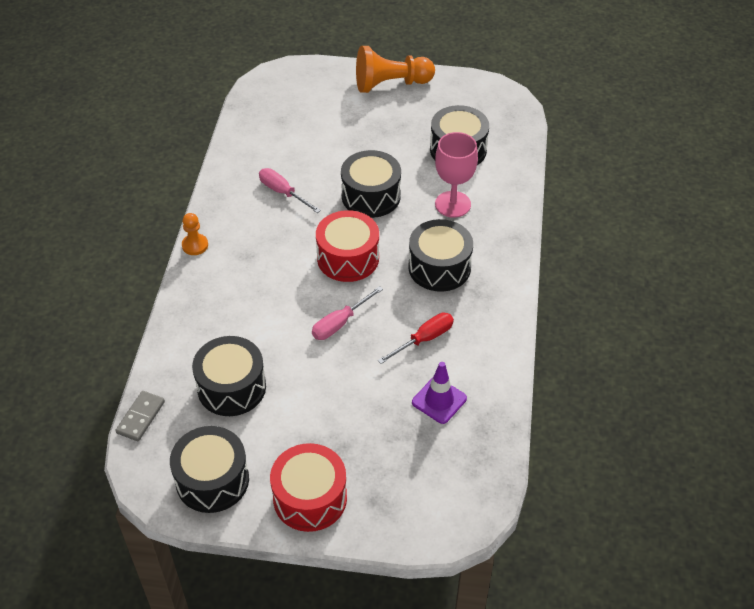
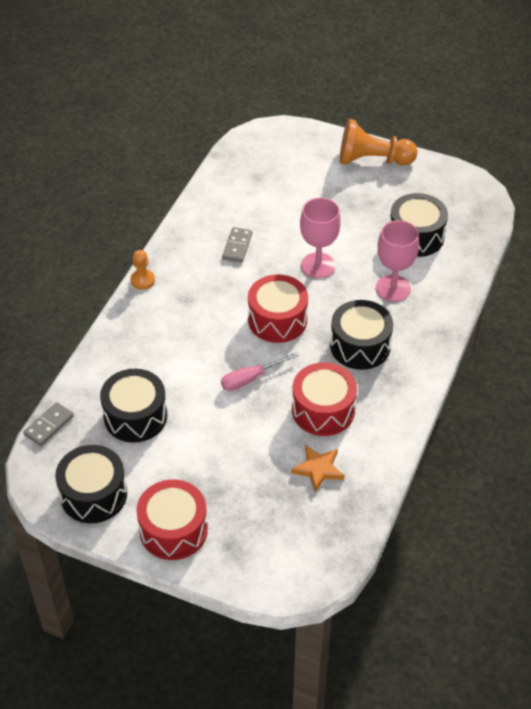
camera: 15 degrees right, 0 degrees up
(283, 192) = (237, 246): pink screwdriver -> grey domino
(371, 196) = (318, 265): black drum -> pink goblet
(424, 339) = (323, 410): red screwdriver -> red drum
(439, 400) = (318, 469): purple traffic cone -> orange star

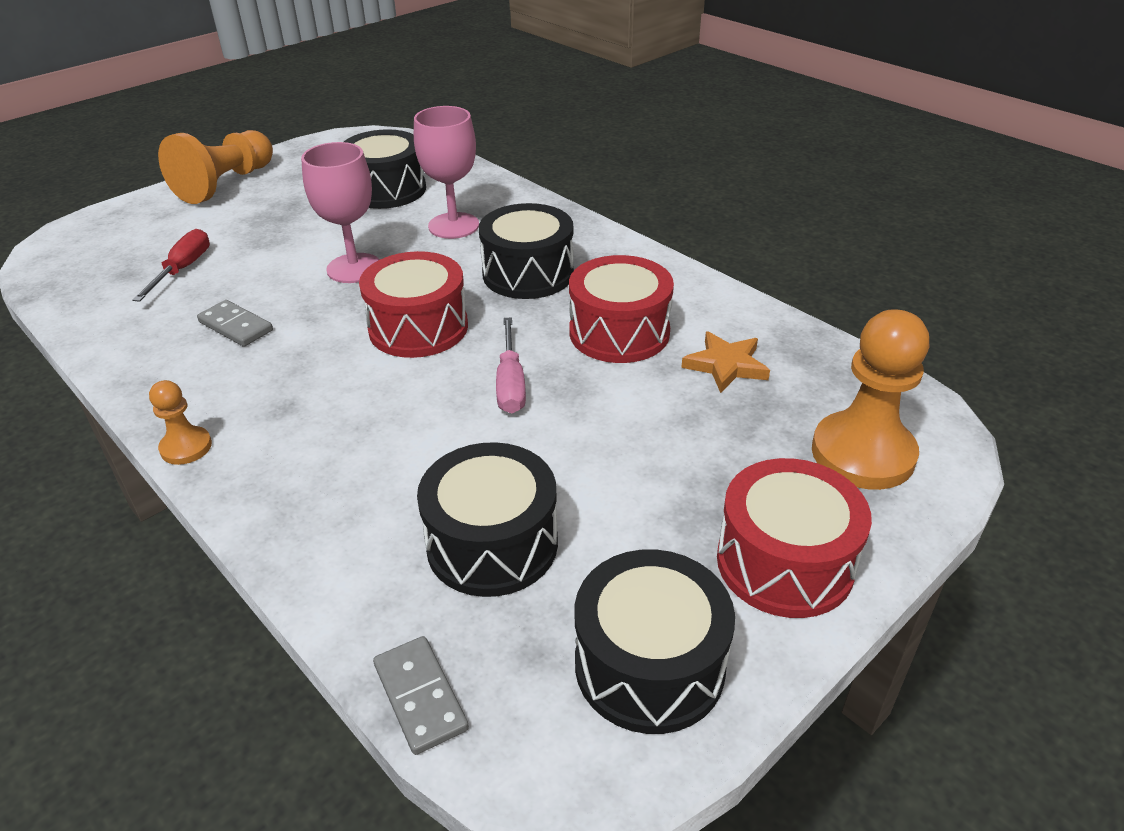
camera: 65 degrees left, 10 degrees down
(270, 549) = (862, 454): none -> orange pawn
(274, 196) = (183, 269): none -> red screwdriver

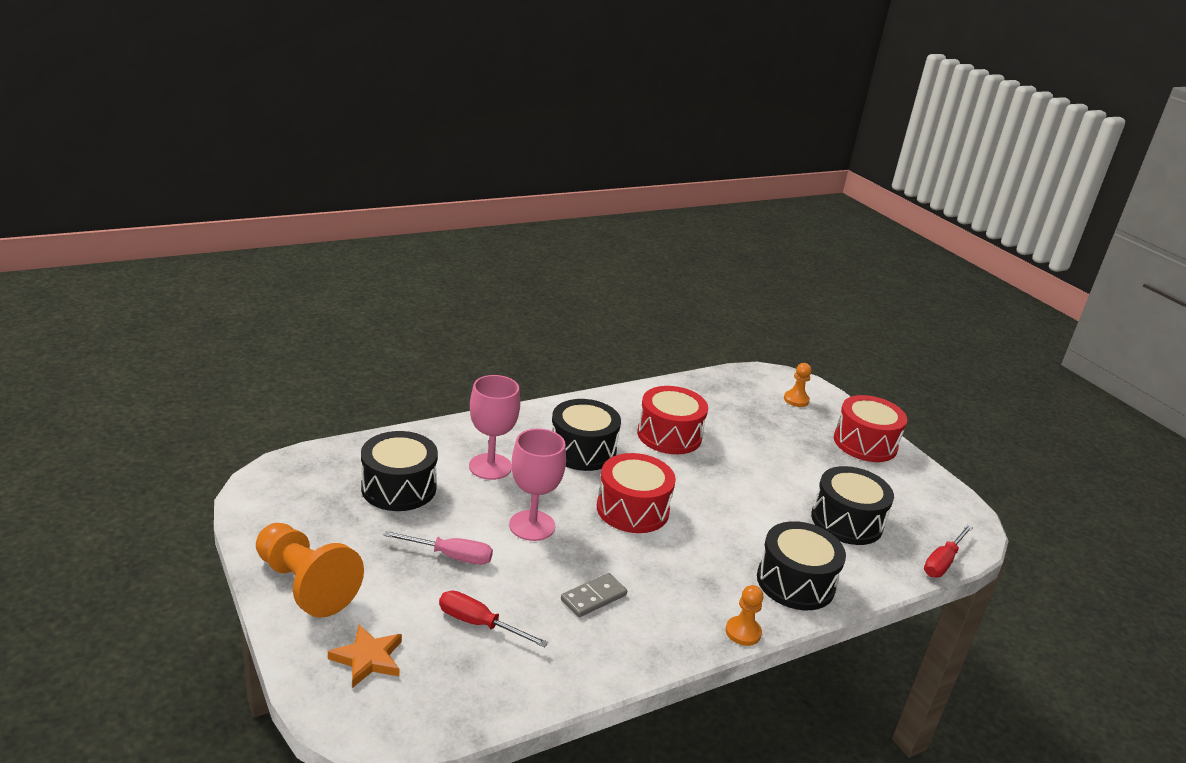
camera: 80 degrees left, 10 degrees down
(420, 697) = (943, 562): grey domino -> red screwdriver
(510, 383) = (709, 485): pink screwdriver -> pink screwdriver (451, 556)
(649, 665) = (922, 495): black drum -> black drum (795, 582)
(726, 365) = (714, 412): orange star -> orange star (368, 659)
(862, 454) = (796, 400): orange pawn -> orange pawn, size x0.50

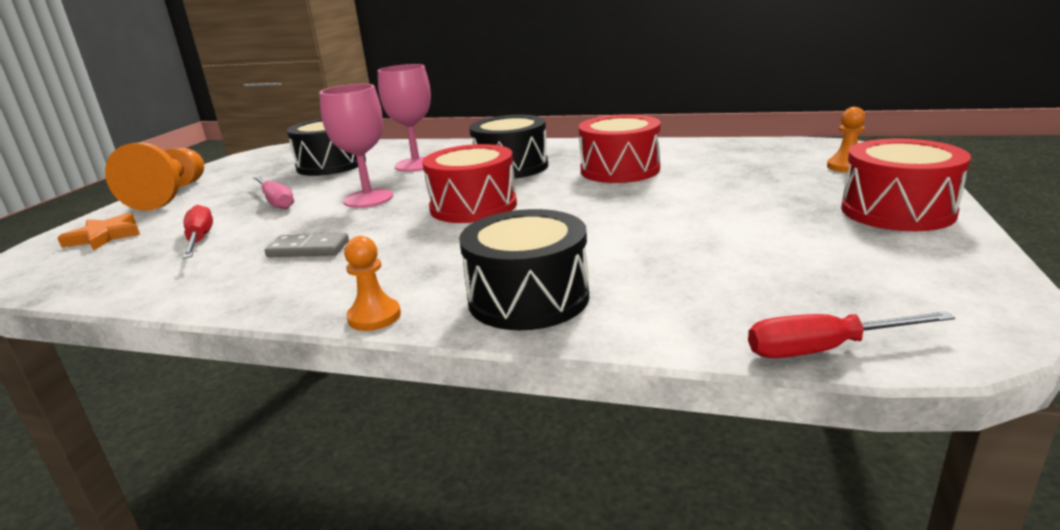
camera: 50 degrees right, 5 degrees down
(846, 521) = (720, 268): black drum -> none

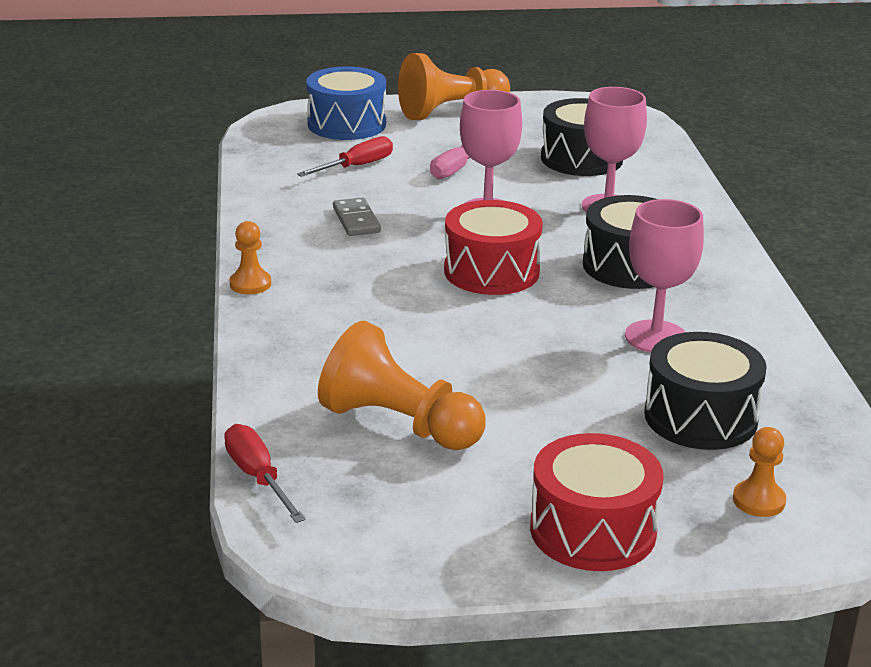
camera: 65 degrees right, 5 degrees up
(104, 236) = (346, 124): orange star -> blue drum
(528, 298) = (300, 340): black drum -> black drum (700, 417)
(620, 170) = (656, 337): red drum -> pink goblet
(721, 264) = (399, 424): none -> orange pawn

